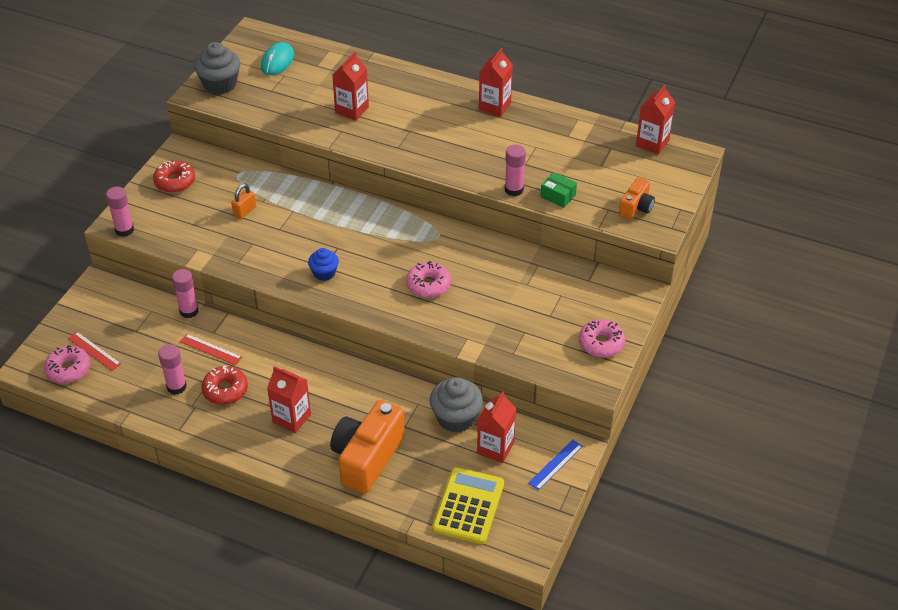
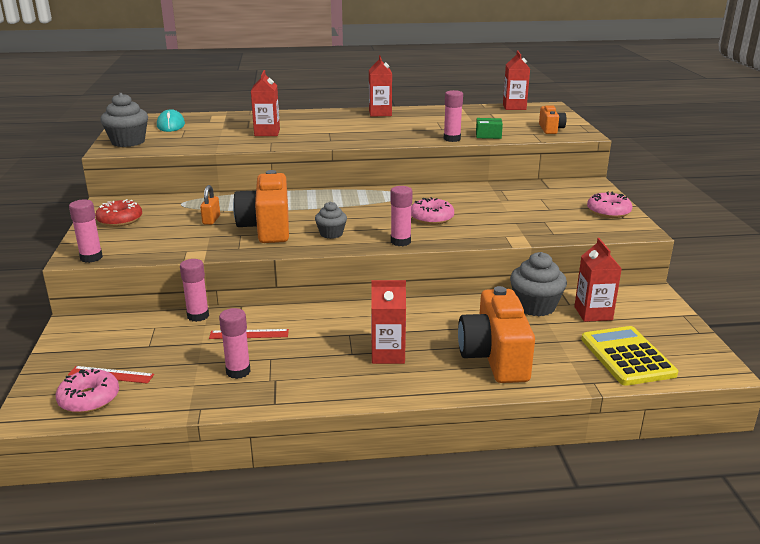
camera: 30 degrees left, 20 degrees down
(225, 390) = (296, 357): red donut -> none
(280, 242) = (267, 227): none -> orange camera
(324, 273) = (331, 234): blue cupcake -> grey cupcake
(370, 309) = (400, 242): none -> pink glue stick
(555, 464) = (653, 307): blue ruler -> none

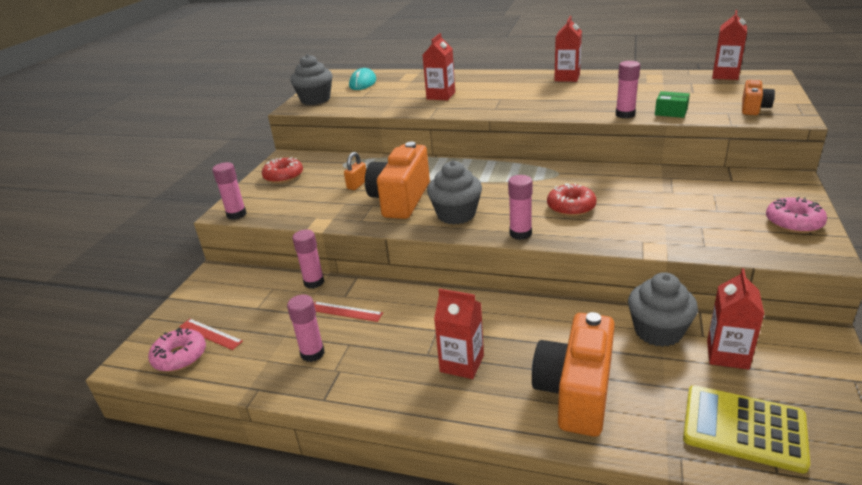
camera: 25 degrees right, 5 degrees up
(331, 234) = (456, 214): grey cupcake -> grey cupcake, size x1.65
(431, 218) = (571, 207): pink donut -> red donut
(627, 356) = (743, 428): yellow calculator -> yellow calculator turned 75 degrees counterclockwise

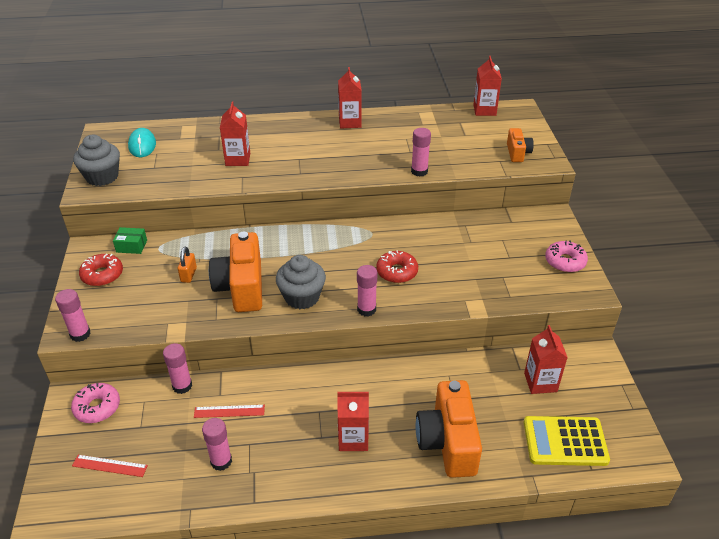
camera: 25 degrees left, 10 degrees up
(180, 356) = (93, 497): pink donut -> pink donut (97, 407)
(658, 331) = (488, 372): grey cupcake -> none
(671, 112) = (455, 164): green box -> green box (131, 246)

